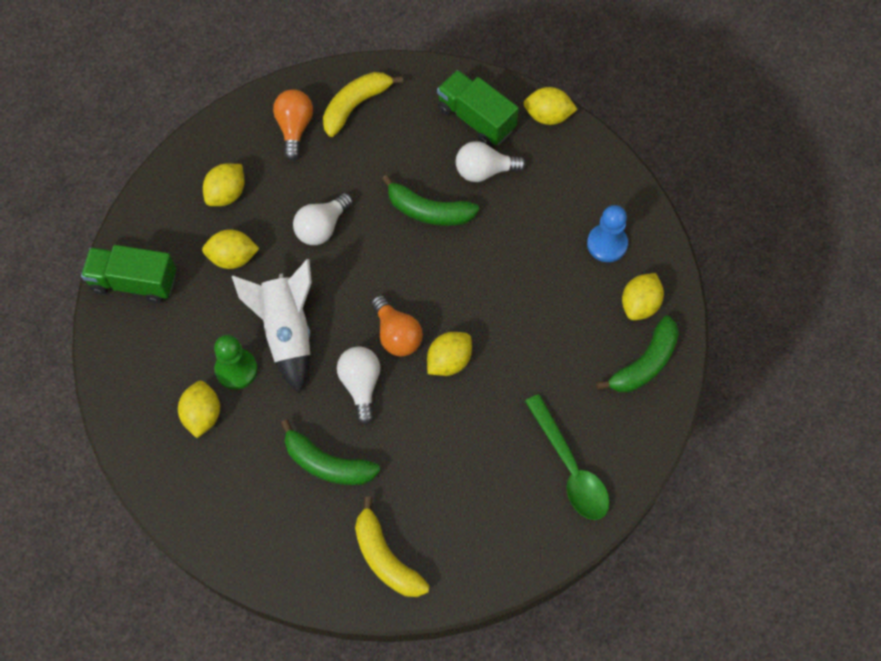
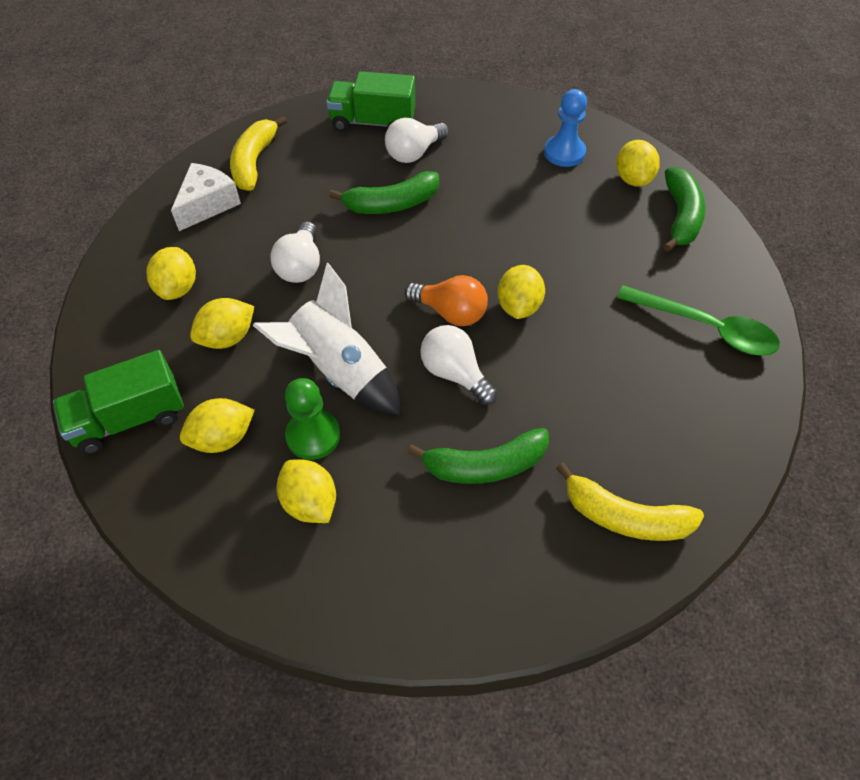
camera: 35 degrees left, 10 degrees down
(294, 128) = (208, 204): orange light bulb -> white cheese
(548, 116) = (432, 94): yellow lemon -> yellow lemon (223, 438)

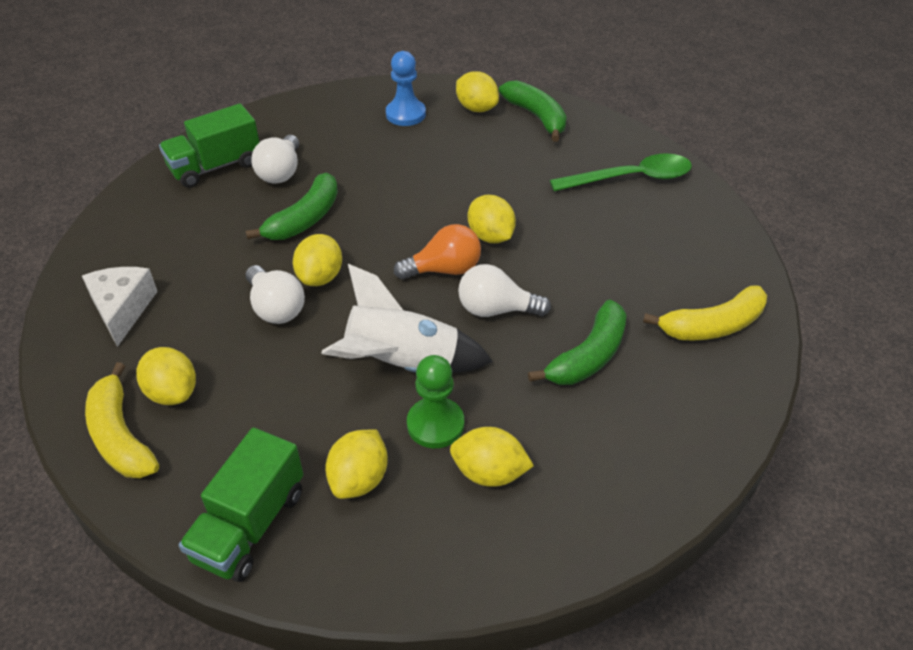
camera: 40 degrees left, 10 degrees down
(228, 338) = (271, 401): yellow lemon -> yellow lemon (320, 277)
(254, 162) = (132, 251): yellow banana -> yellow banana (121, 436)

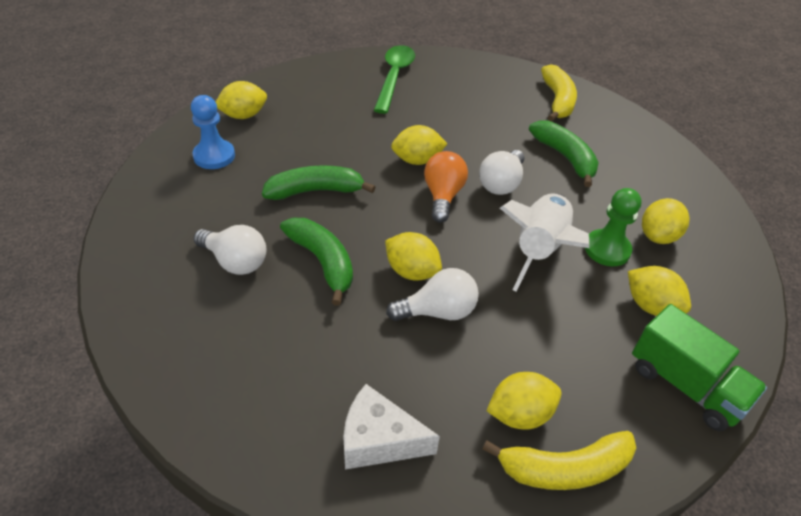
camera: 70 degrees left, 0 degrees up
(215, 166) = (182, 311): green truck -> none
(536, 117) = (284, 91): green banana -> green banana (315, 191)

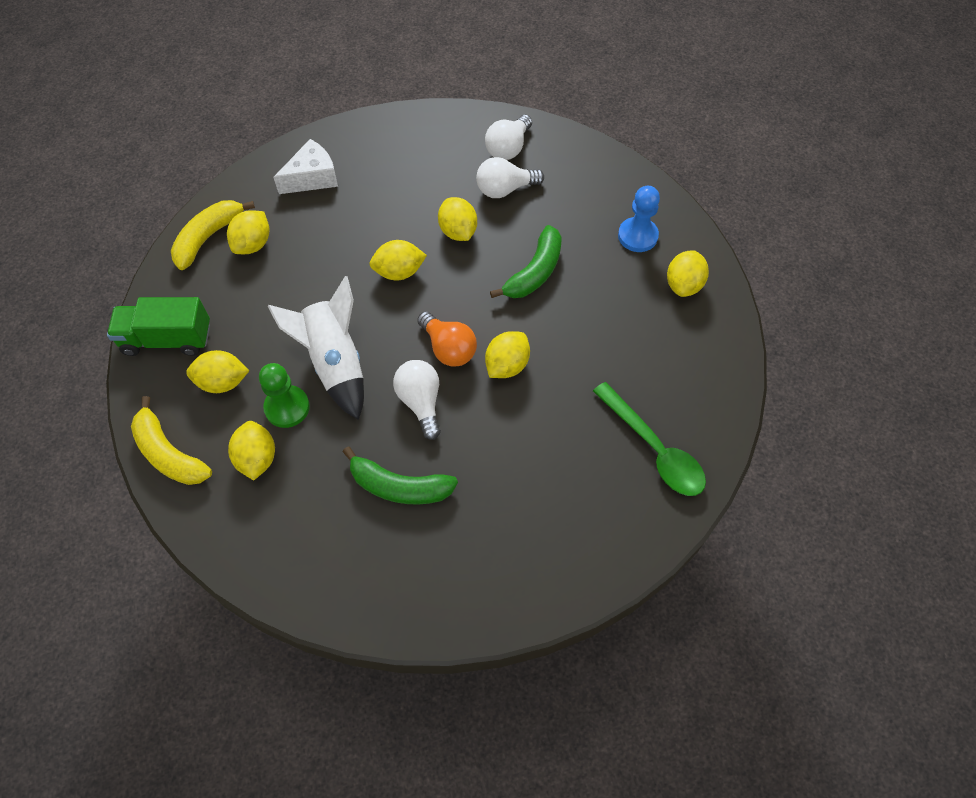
camera: 135 degrees right, 15 degrees up
(322, 262) = (458, 231): green banana -> yellow lemon
(438, 311) = (354, 261): white light bulb -> white light bulb (508, 148)
(557, 100) = (480, 574): yellow banana -> yellow banana (169, 453)

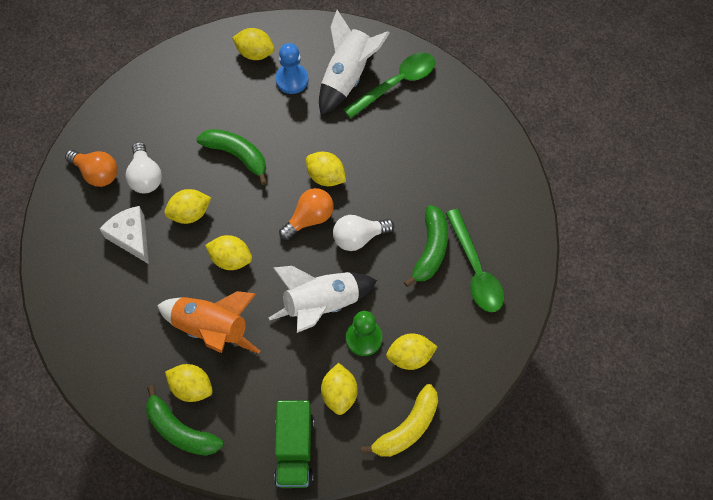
camera: 90 degrees left, 5 degrees up
(208, 237) = (180, 430): yellow banana -> green banana
(312, 178) = (114, 341): white cheese -> white cheese (131, 237)
(317, 258) = (212, 328): none -> orange rocket
(367, 542) = (475, 269): none -> green spoon
(399, 272) = (231, 259): yellow lemon -> yellow lemon turned 60 degrees counterclockwise
(508, 148) = (97, 173): white light bulb -> orange light bulb
(637, 236) = (205, 80): blue pawn -> blue pawn (292, 80)
(659, 389) = (347, 76): none -> white rocket

